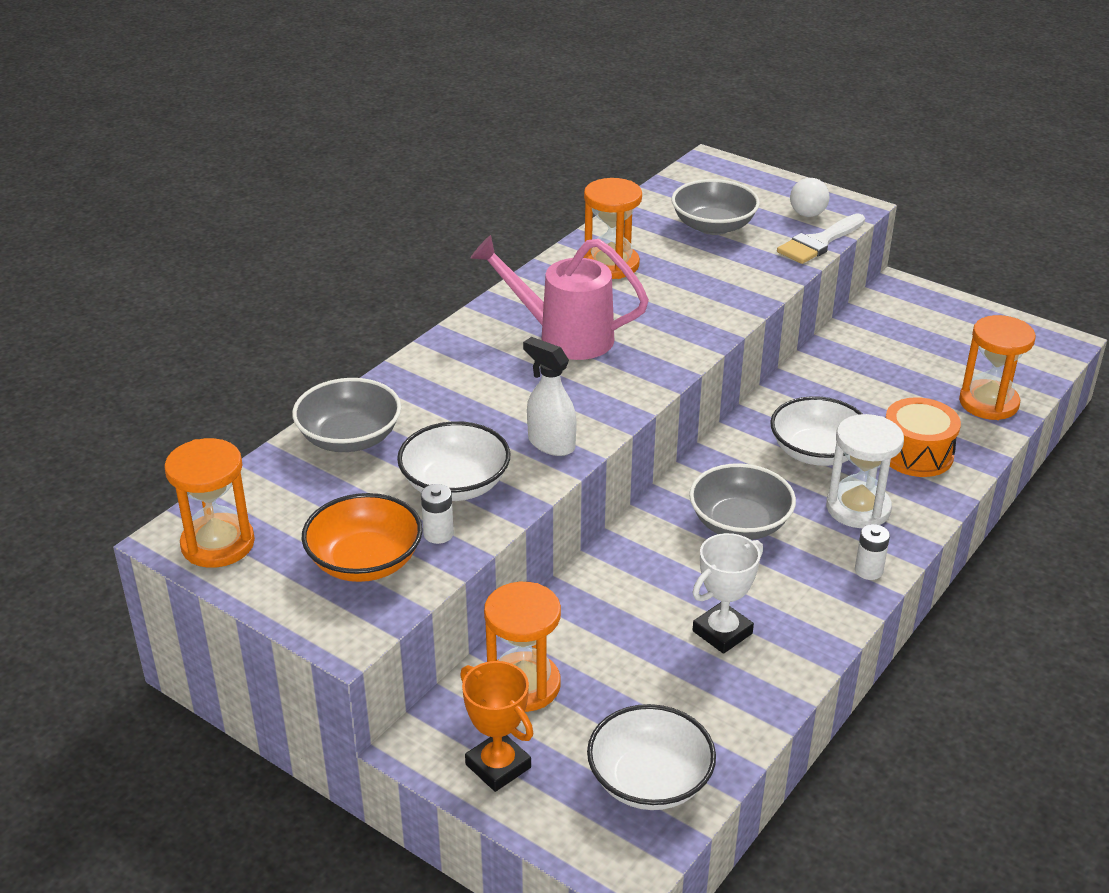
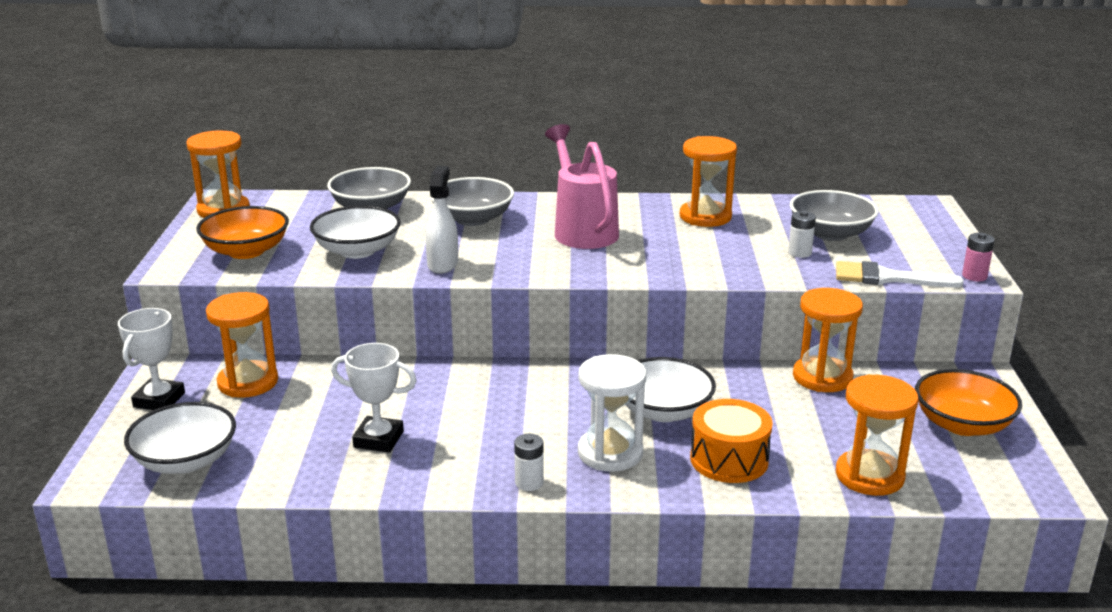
camera: 55 degrees right, 10 degrees down
(438, 534) = (297, 262): white battery -> white battery (799, 253)
(498, 766) = (159, 400): orange trophy -> white trophy
(739, 523) = (522, 406): grey bowl -> grey bowl (472, 219)
(806, 209) = (930, 259): white light bulb -> none
(835, 353) = (822, 377): none -> orange hourglass
(853, 208) = (974, 276): none -> pink battery
(954, 330) = (962, 424): none -> orange bowl

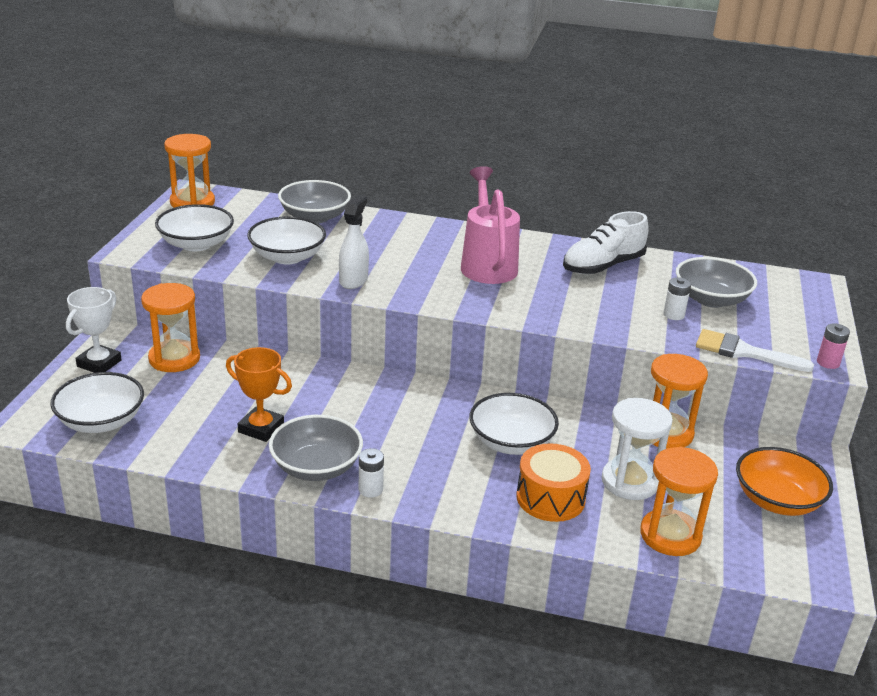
camera: 10 degrees right, 5 degrees up
(246, 251) = (196, 244): orange bowl -> white bowl
(378, 439) = (261, 428): white trophy -> orange trophy
(472, 219) = (396, 240): grey bowl -> grey bowl (316, 467)
(610, 453) = (449, 474): white hourglass -> white hourglass (629, 482)
(705, 217) = (603, 266): orange hourglass -> white shoe

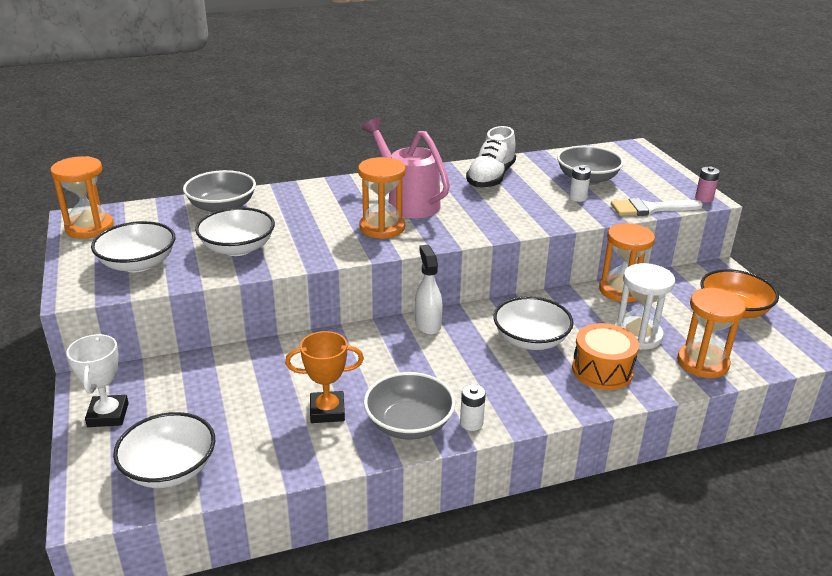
camera: 30 degrees left, 0 degrees up
(174, 359) = (180, 381): orange hourglass -> orange hourglass (382, 228)
(353, 280) = (318, 249): white spray bottle -> white spray bottle (427, 324)

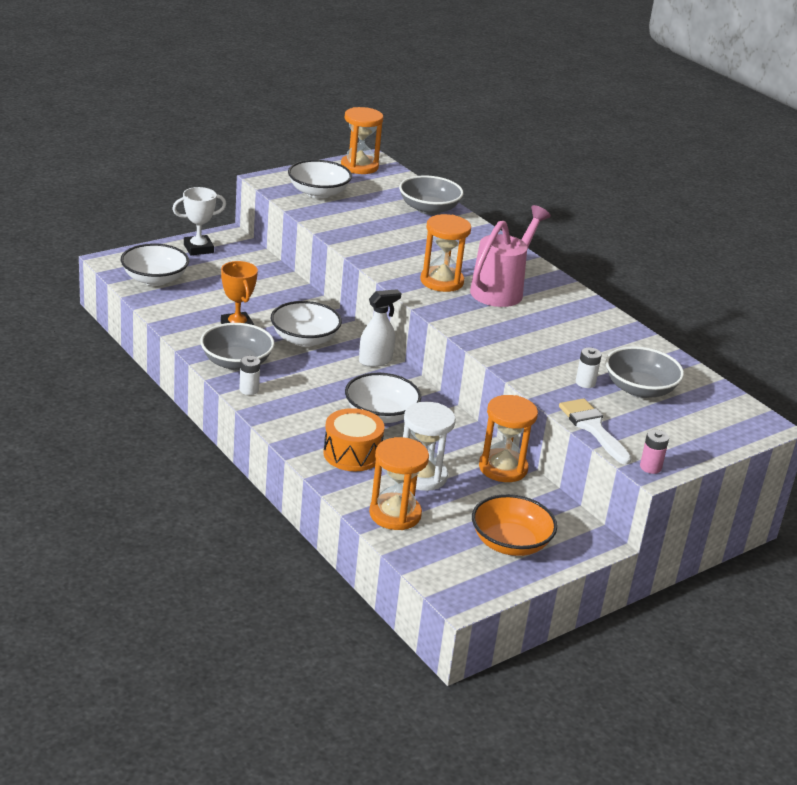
camera: 70 degrees right, 0 degrees up
(237, 248) = (365, 225): white bowl -> white bowl (304, 339)
(491, 178) = (593, 331): white shoe -> none

